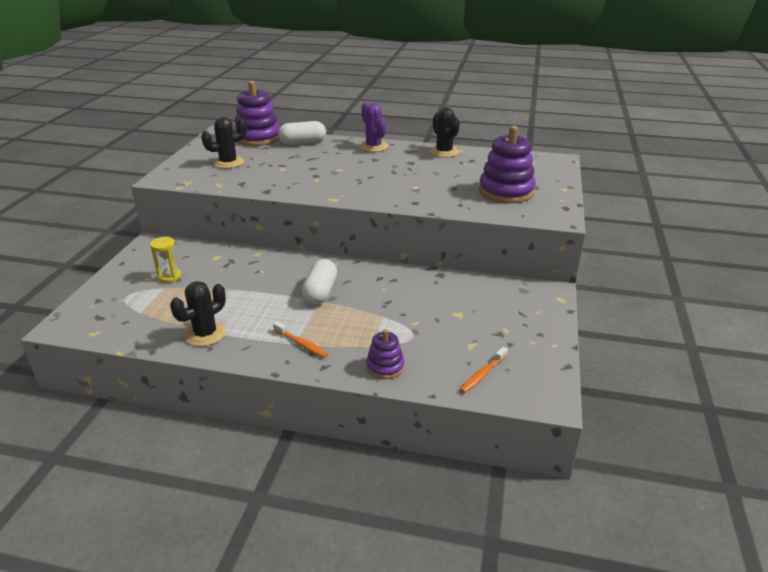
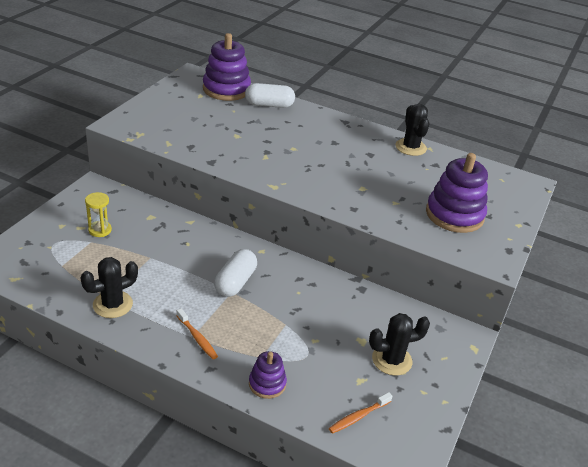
camera: 10 degrees right, 5 degrees up
(228, 163) = (186, 117): black cactus -> black cactus (392, 360)
(373, 147) = (339, 125): purple cactus -> none

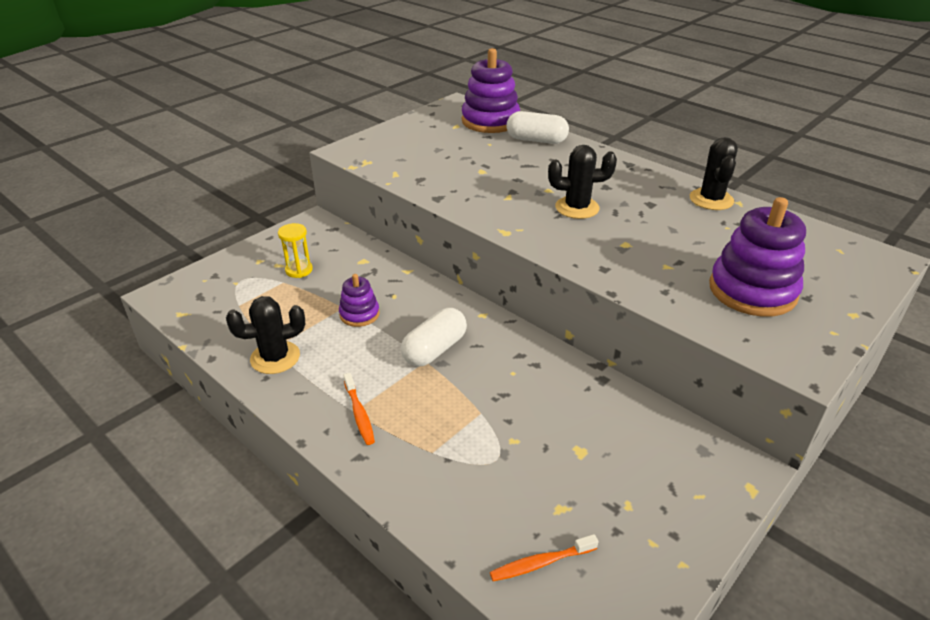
camera: 20 degrees right, 0 degrees up
(267, 384) = (426, 490): purple stacking toy -> purple stacking toy (359, 314)
(392, 360) = (616, 486): black cactus -> black cactus (577, 208)

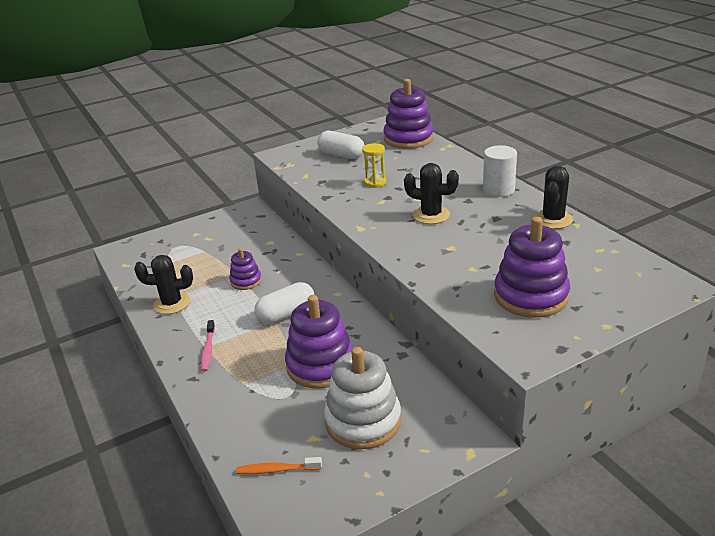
camera: 20 degrees right, 5 degrees down
(299, 270) = (220, 244): yellow hourglass -> yellow hourglass (375, 182)
(359, 414) = (208, 350): orange toothbrush -> pink toothbrush
(515, 409) = (321, 365): none -> purple stacking toy
(536, 140) = (436, 157): white capsule -> white capsule (341, 155)
(608, 473) = (363, 421): none -> white stacking toy
(630, 171) = (498, 190): none -> white cylinder

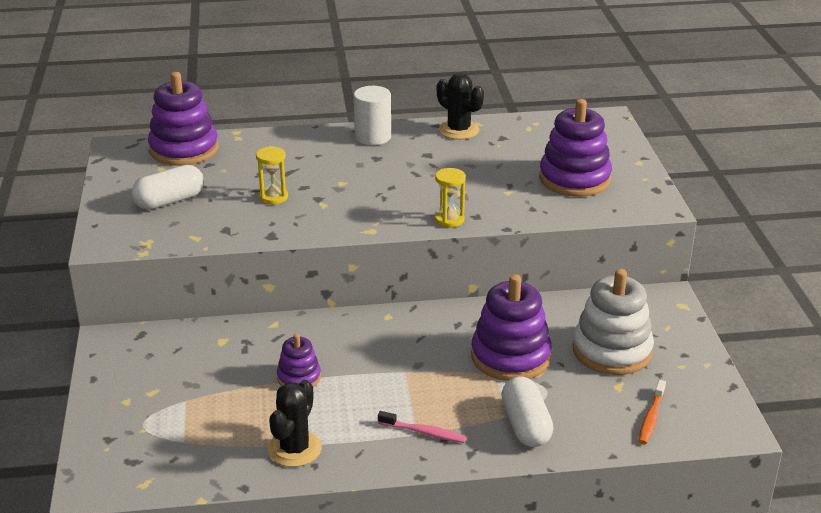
camera: 70 degrees left, 0 degrees up
(286, 314) = (398, 360): white capsule -> white capsule (525, 425)
(403, 254) = (449, 220): none -> yellow hourglass
(431, 215) = (386, 185): black cactus -> none

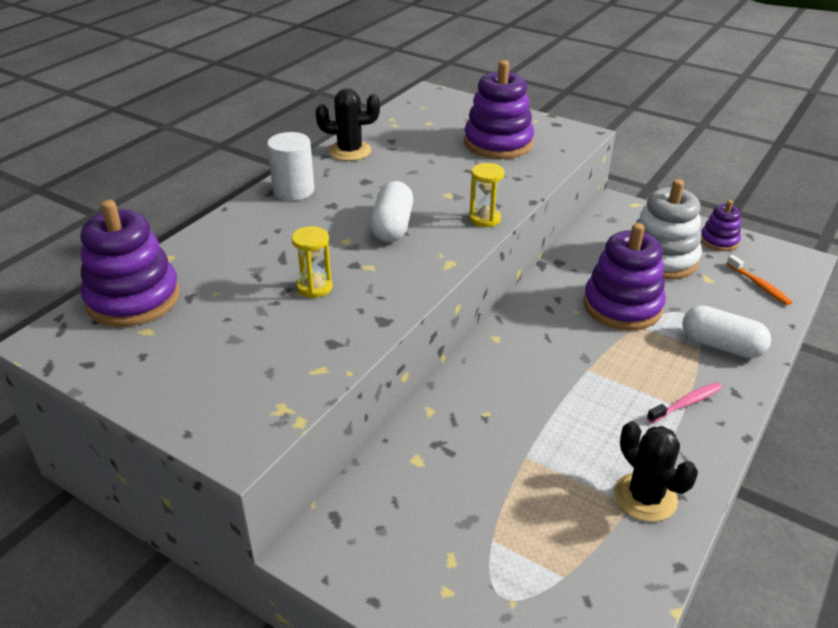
camera: 50 degrees left, 5 degrees up
(169, 201) = (221, 354): white capsule -> white capsule (392, 226)
(299, 377) = (533, 437): purple stacking toy -> purple stacking toy (719, 241)

